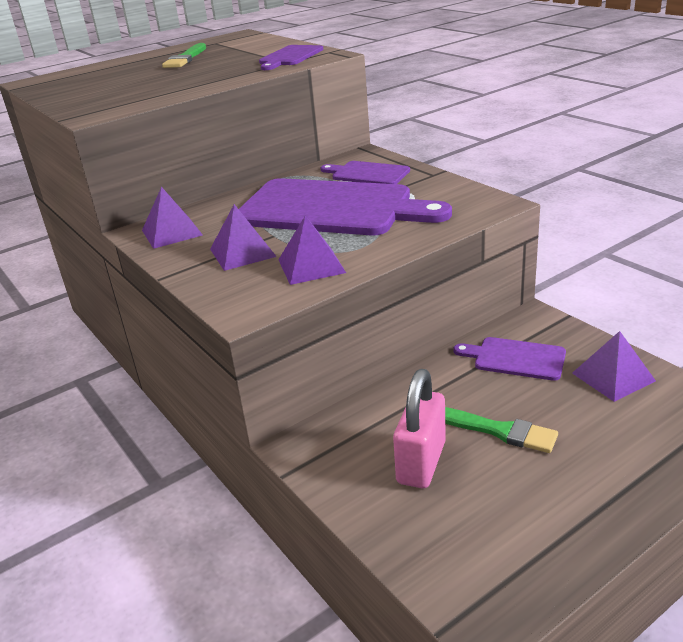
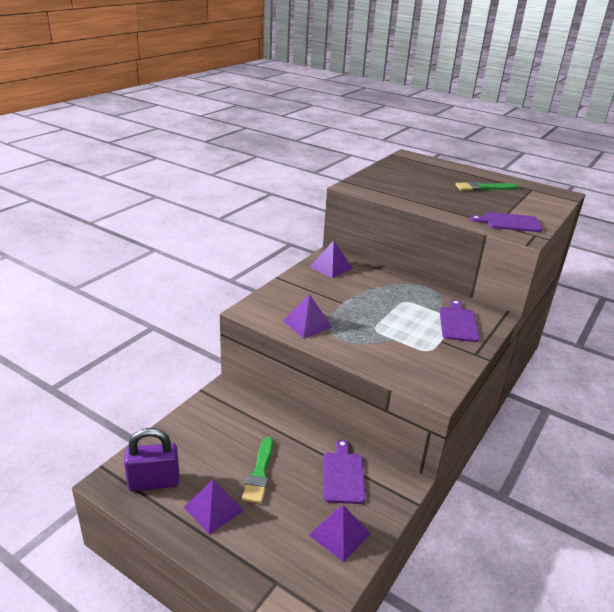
camera: 65 degrees right, 0 degrees up
(242, 252) = (315, 296): purple pyramid -> purple pyramid (213, 508)
(332, 209) = (390, 317): purple cutting board -> none
(421, 462) = (221, 442): pink padlock -> none
(495, 554) = (154, 482): none -> purple padlock

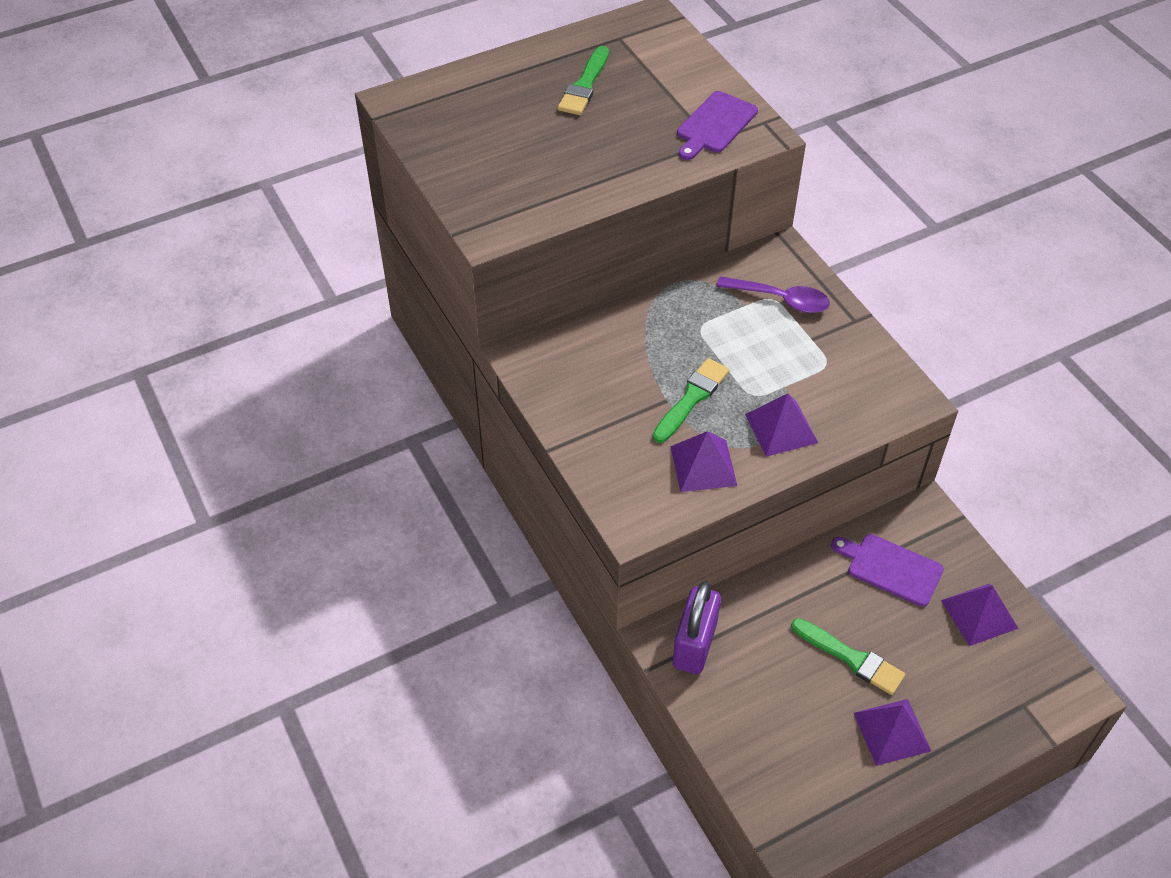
camera: 60 degrees left, 20 degrees up
(154, 482) = (818, 788): purple padlock -> purple padlock (694, 645)
(331, 267) = (557, 367): purple pyramid -> purple pyramid (781, 428)
(351, 310) = (691, 398): none -> green brush
(458, 323) = (780, 299): purple cutting board -> purple spoon

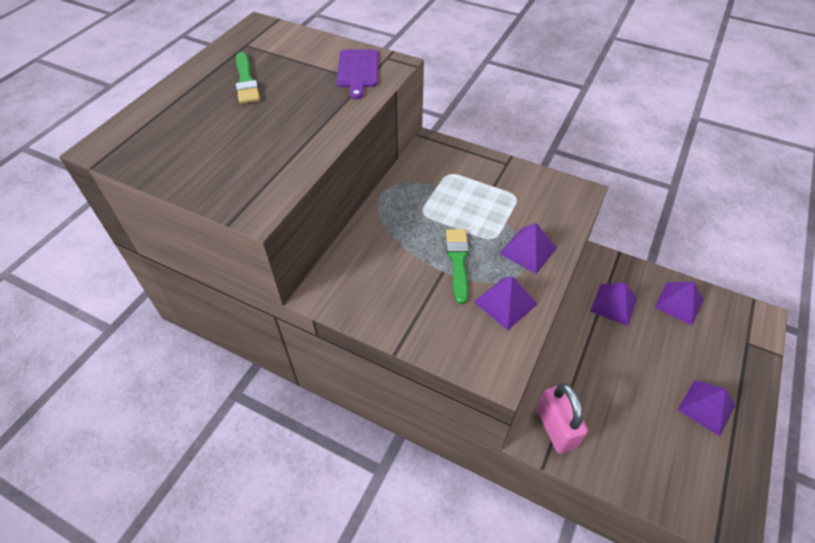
camera: 35 degrees left, 0 degrees up
(694, 645) = (556, 428): purple padlock -> pink padlock
(780, 299) = (455, 172): purple spoon -> none
(851, 658) = (644, 374): green brush -> none
(890, 568) = (613, 304): purple cutting board -> purple pyramid

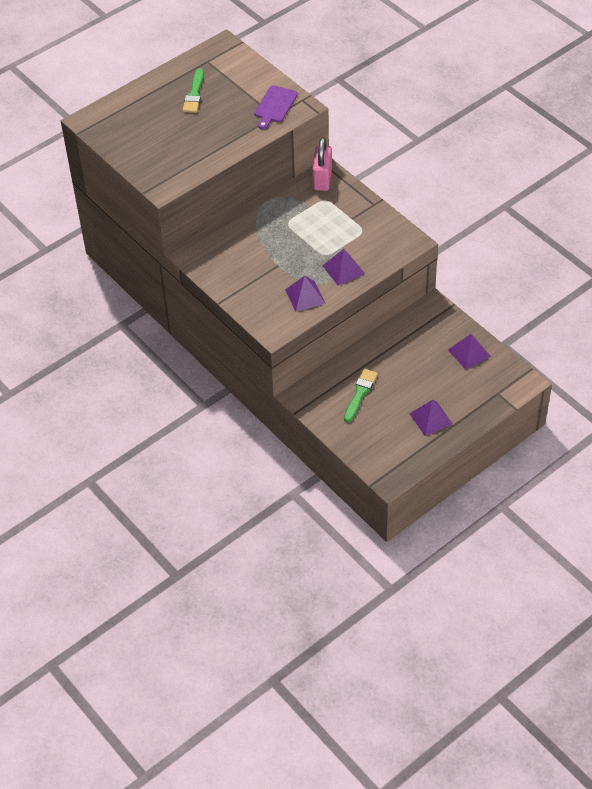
camera: 25 degrees right, 0 degrees up
(458, 261) = (291, 262): green brush -> green brush (360, 394)
(556, 428) = (318, 396): pink padlock -> pink padlock (322, 179)
(613, 304) = (417, 338): purple pyramid -> none

